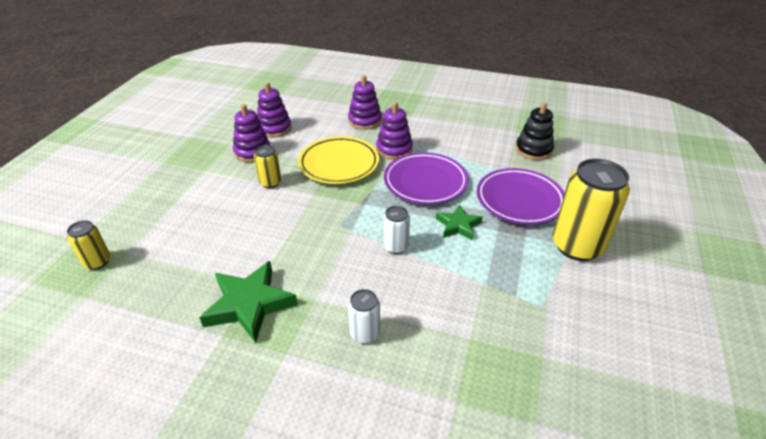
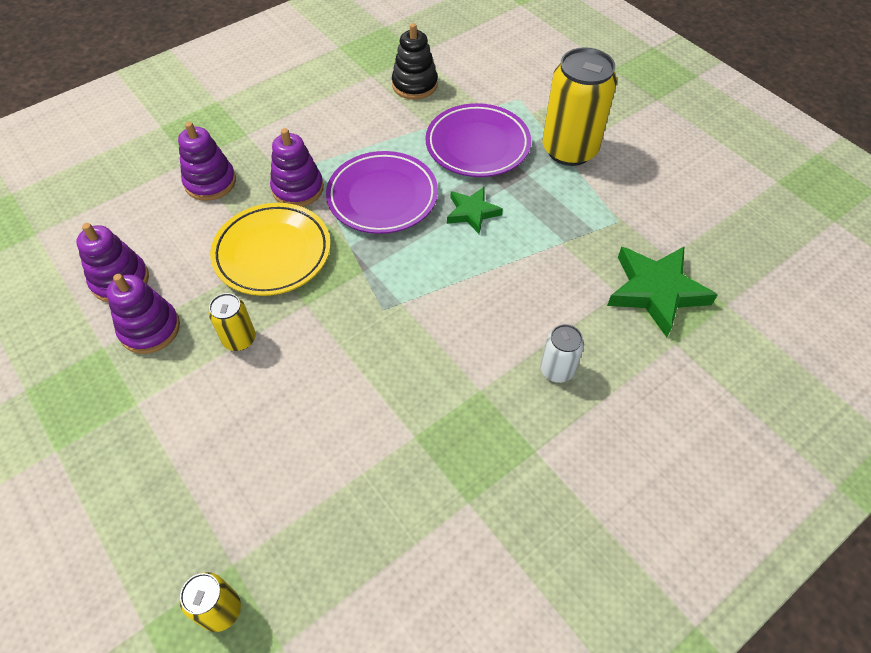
camera: 55 degrees left, 15 degrees up
(249, 304) = (441, 456): green star -> green star (656, 291)
(395, 246) = (460, 279): white can -> none

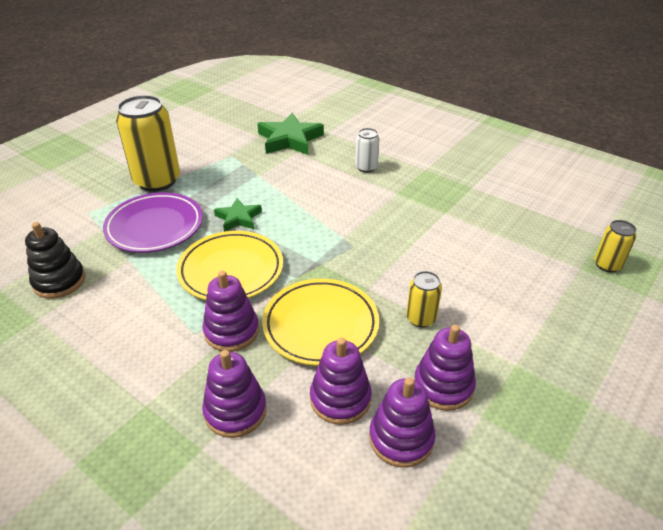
camera: 105 degrees left, 15 degrees down
(182, 249) = (340, 399): none -> purple stacking toy
(382, 197) = (231, 270): purple plate -> yellow plate

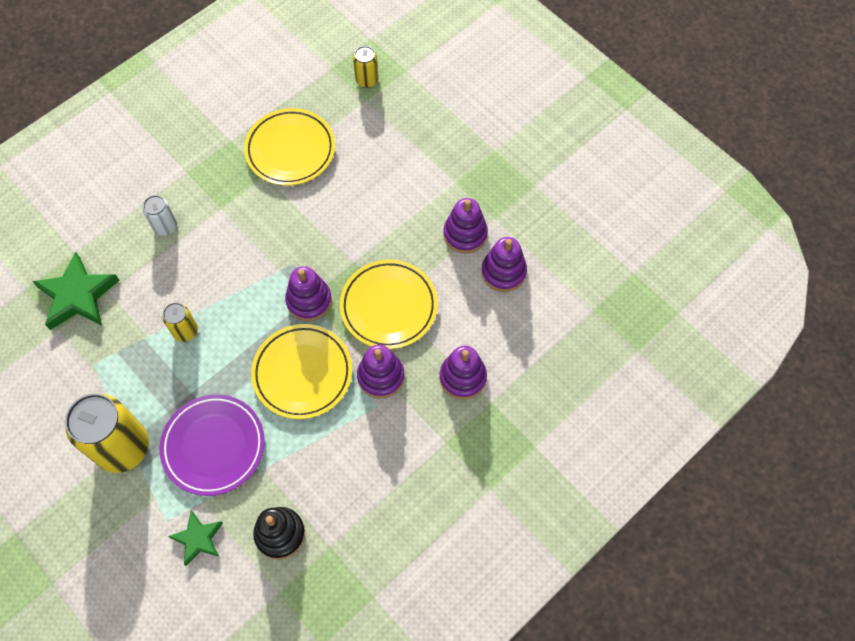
camera: 80 degrees left, 25 degrees up
(238, 218) = (221, 362): green star -> green star (198, 539)
(340, 399) = (464, 304): purple stacking toy -> purple stacking toy (309, 300)
(421, 318) = (397, 231): yellow can -> yellow can (185, 331)
(482, 224) = (290, 150): none -> yellow plate

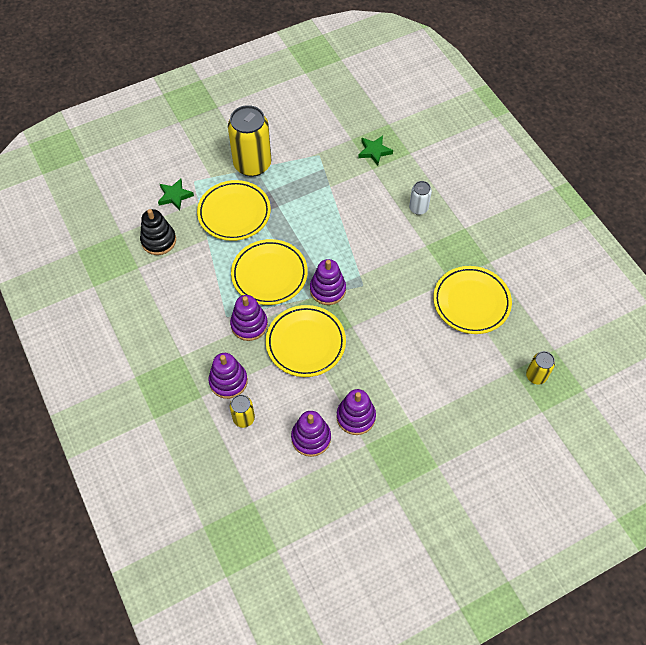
camera: 105 degrees right, 5 degrees down
(78, 296) = (374, 151): green star -> green star, size x0.59
(185, 331) = (327, 209): yellow can -> yellow can (243, 418)
(214, 446) = (234, 213): purple plate -> yellow plate

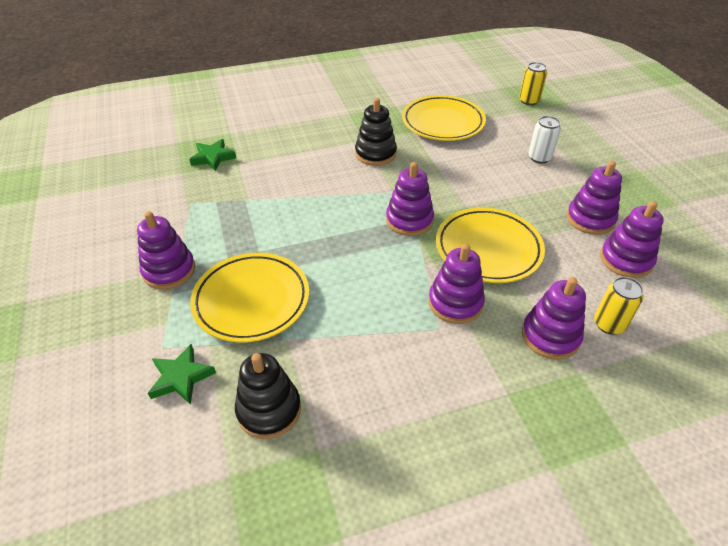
camera: 80 degrees left, 15 degrees down
(252, 164) = (169, 270): yellow can -> purple stacking toy
(269, 274) = (374, 272): yellow plate -> none
(407, 256) = (375, 154): none -> black stacking toy
(418, 208) = (311, 138): white can -> white can (539, 158)

